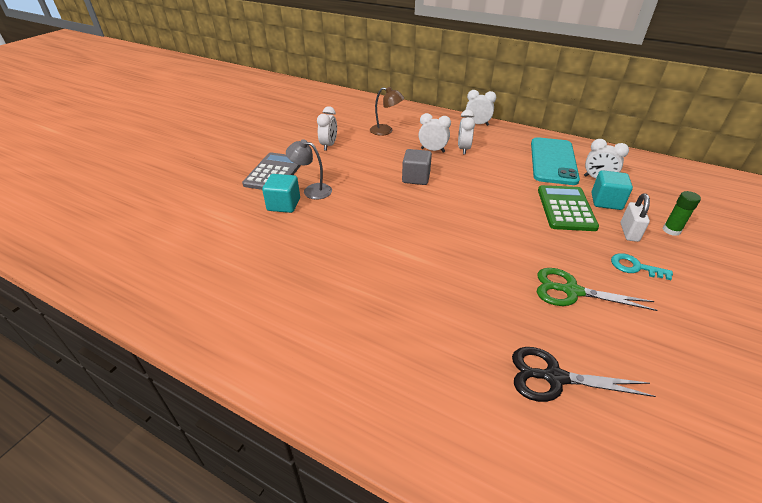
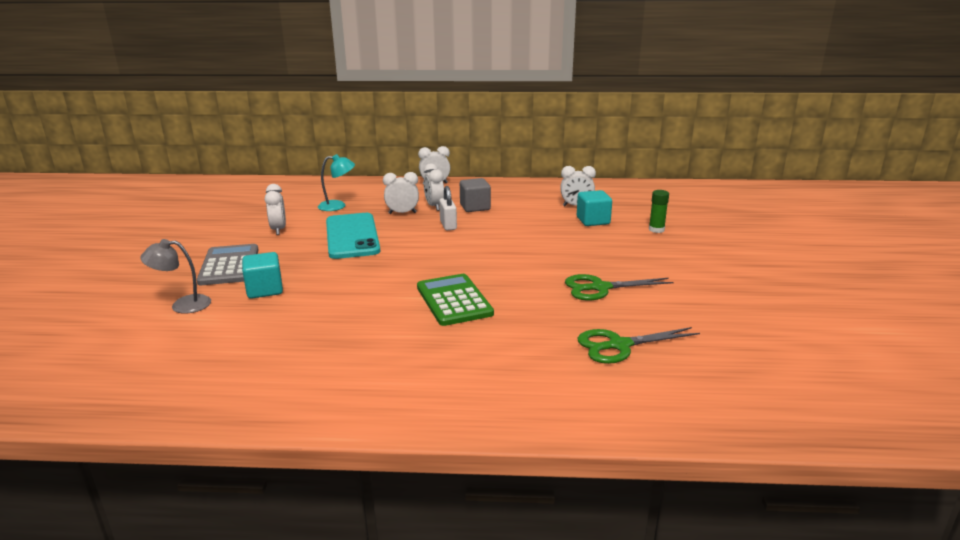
camera: 25 degrees left, 15 degrees down
(312, 190) = (289, 271): grey lamp -> grey lamp (183, 305)
(386, 131) = (338, 206): brown lamp -> turquoise lamp
(416, 178) = (400, 238): grey cube -> grey cube (475, 207)
(553, 161) = (528, 200): turquoise phone -> turquoise phone (352, 236)
(554, 377) = (619, 345): black scissors -> green scissors
(565, 208) = (561, 233): green calculator -> green calculator (454, 300)
(629, 232) = (624, 238): white padlock -> white padlock (448, 225)
(635, 267) = (641, 260): turquoise key -> none

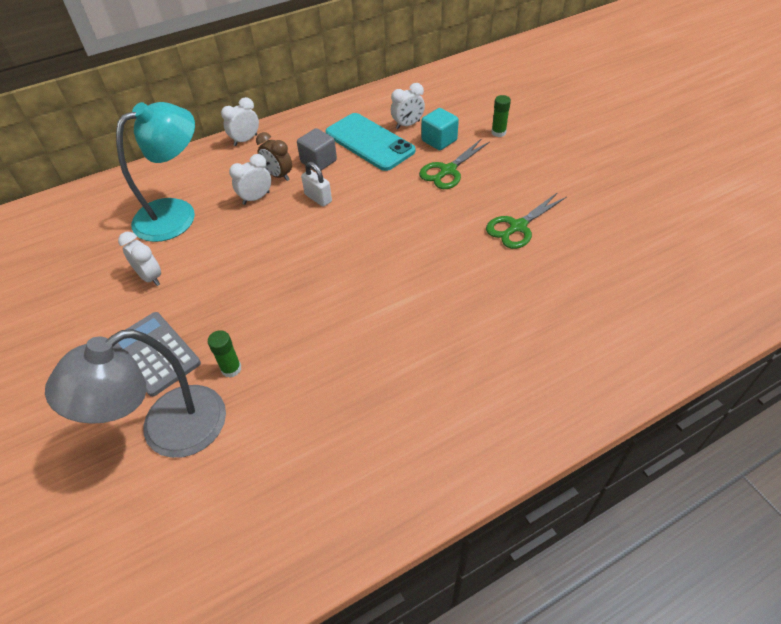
camera: 30 degrees left, 25 degrees up
(183, 305) = (168, 431): grey lamp -> grey lamp, size x1.97
(265, 290) = (231, 369): turquoise cube -> green glue stick
(338, 206) = (176, 214): turquoise lamp -> turquoise lamp, size x1.97
(352, 236) = (239, 253): turquoise phone -> turquoise phone (369, 142)
(434, 206) = (278, 175): white clock -> brown clock
(454, 300) = (418, 298): green calculator -> none
(619, 345) = (586, 288): green scissors -> green scissors (448, 171)

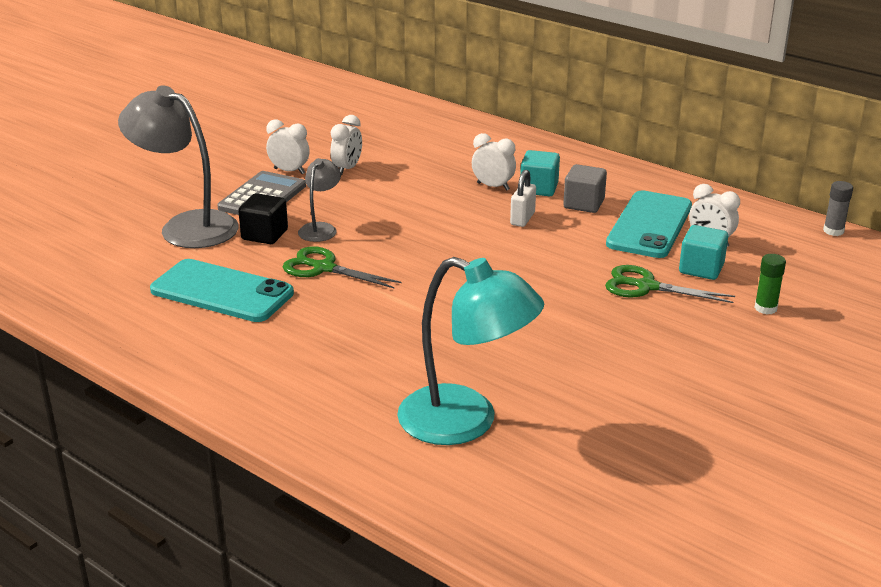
camera: 65 degrees right, 20 degrees down
(176, 214) = (437, 156): turquoise lamp -> turquoise lamp (466, 422)
(231, 369) = (264, 235): green glue stick -> black cube
(245, 140) = (579, 156): white clock -> white clock (289, 171)
(248, 324) = (320, 228): none -> grey lamp
(278, 175) = (539, 188): brown clock -> turquoise cube
(317, 427) = (222, 292): none -> turquoise phone
(425, 75) = (833, 231): none -> grey glue stick
(517, 227) = (583, 354): green scissors -> green scissors (324, 268)

